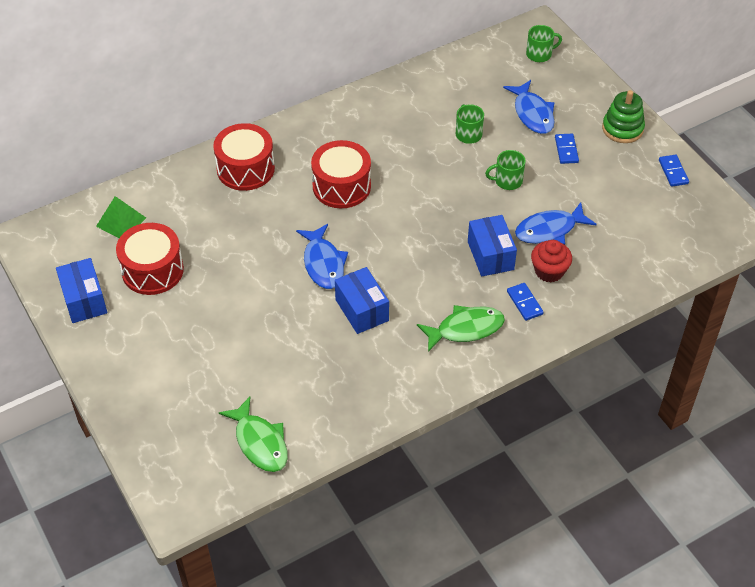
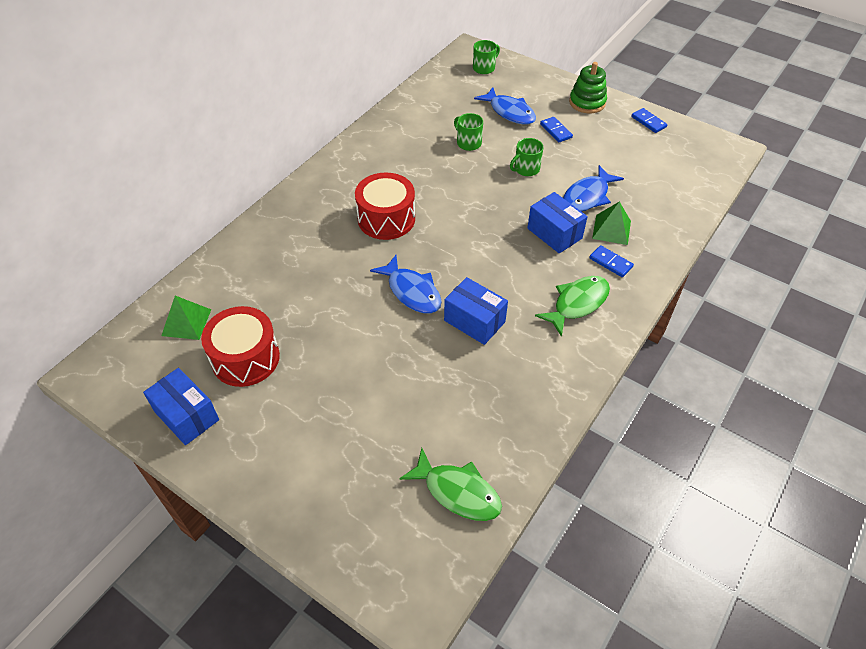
camera: 25 degrees left, 0 degrees up
(245, 169) = (287, 232): red drum -> none
(549, 271) = (611, 229): red cupcake -> green pyramid

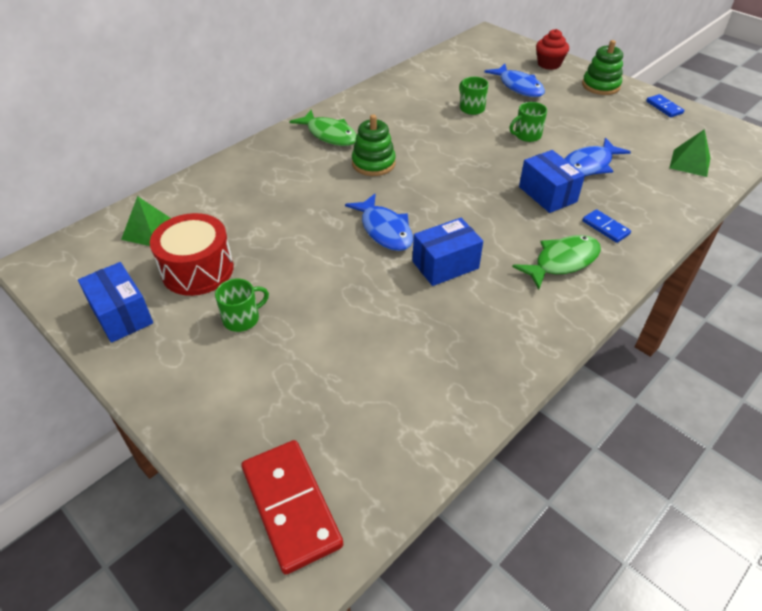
camera: 10 degrees right, 5 degrees down
(386, 219) = (373, 163): red drum -> green stacking toy
(387, 571) = (291, 506): none -> red domino
(457, 492) = (391, 432): green fish -> green fish (329, 134)
(474, 321) = (445, 265): blue box -> blue box turned 75 degrees counterclockwise
(484, 68) = (499, 49): green mug -> green mug (242, 318)
(534, 81) = (549, 64): none -> red cupcake
(556, 131) = (564, 106): blue domino -> none
(611, 229) = (610, 197): green pyramid -> green pyramid (690, 163)

